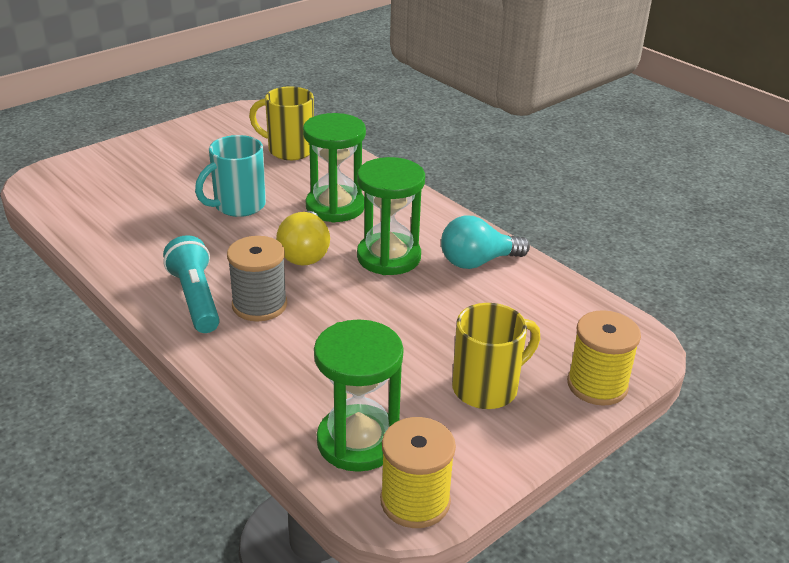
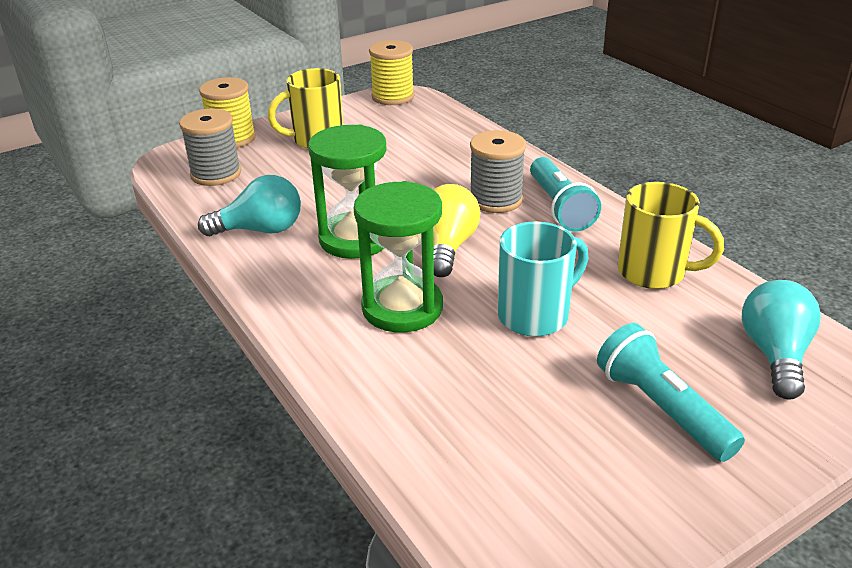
camera: 170 degrees left, 0 degrees up
(83, 190) = (774, 354): none -> turquoise light bulb
(173, 162) = (661, 409): none -> turquoise flashlight
(289, 150) = (463, 431): yellow mug -> yellow mug (654, 273)
(358, 441) = (421, 119): green hourglass -> none
(570, 325) = (216, 174): none -> grey spool

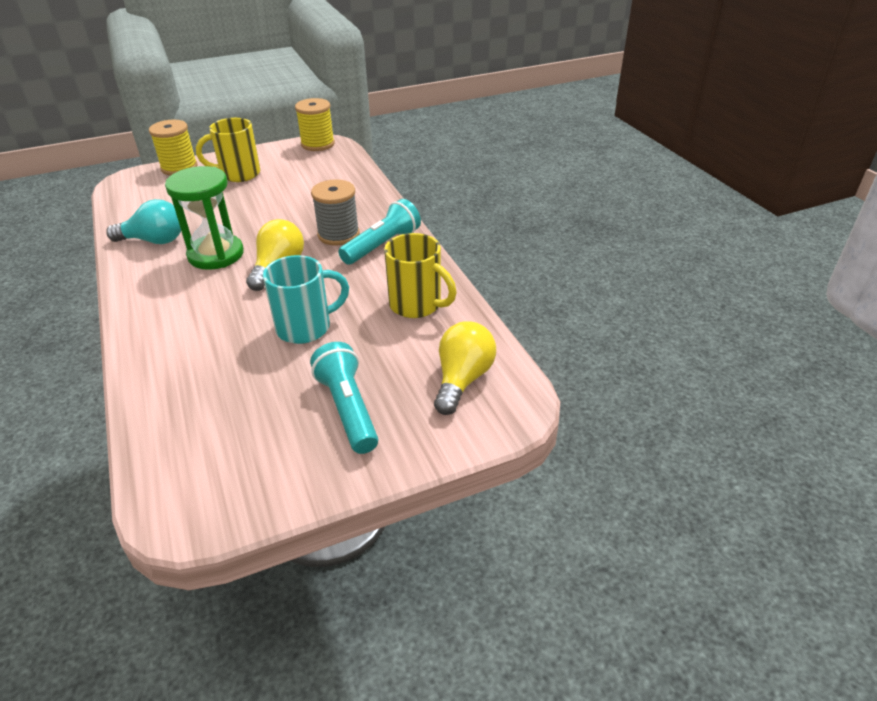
camera: 10 degrees right, 5 degrees up
(216, 174) = (150, 194): grey spool -> none
(402, 308) = (215, 310): green hourglass -> none
(559, 207) = (382, 245): turquoise flashlight -> turquoise flashlight turned 135 degrees counterclockwise
(774, 354) = (462, 379): turquoise light bulb -> yellow light bulb

